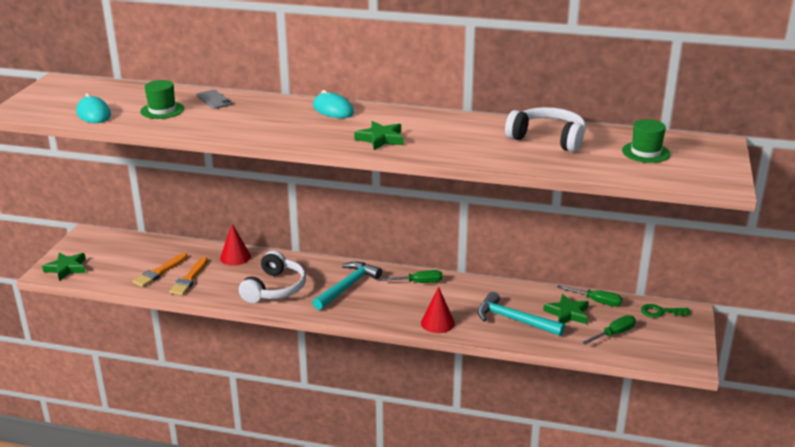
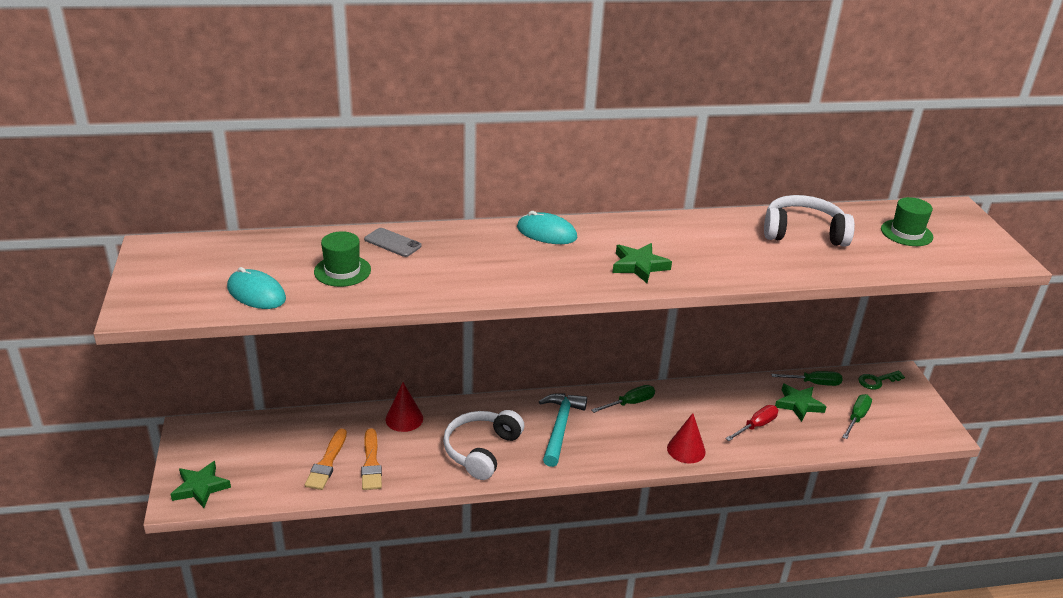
camera: 25 degrees left, 5 degrees up
(274, 288) = (481, 450): white headphones -> white headphones turned 150 degrees counterclockwise
(514, 320) = (756, 426): turquoise hammer -> red screwdriver

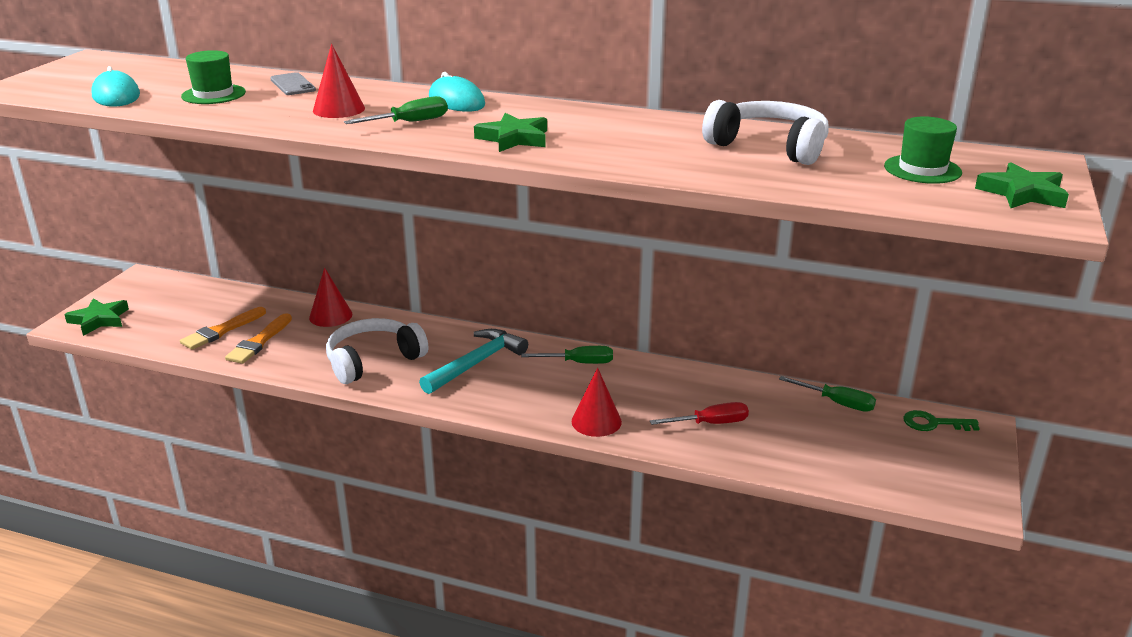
camera: 30 degrees right, 5 degrees down
(471, 264) = (339, 109): none -> red cone
(798, 404) = (791, 418): green star -> green star (1022, 193)
(856, 418) = (860, 452): green screwdriver -> green screwdriver (410, 122)

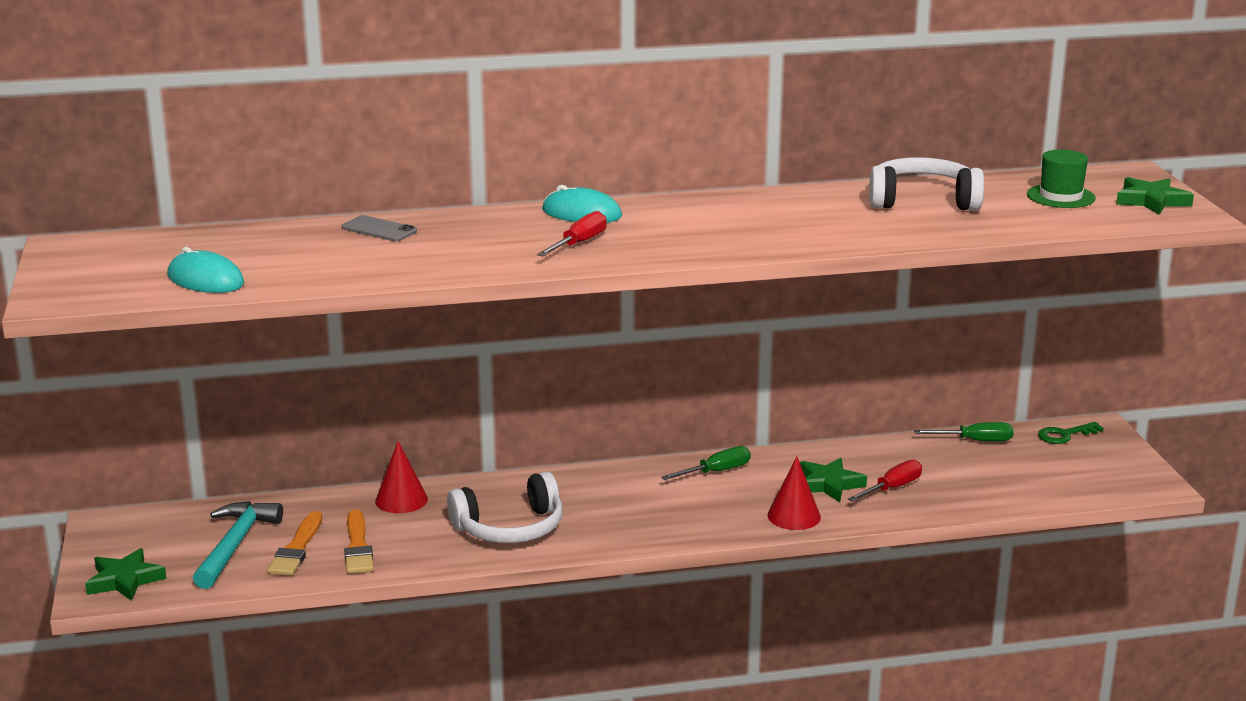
camera: 30 degrees left, 5 degrees down
(213, 94) = (315, 256): green hat -> none
(339, 109) = (482, 245): red cone -> none
(373, 360) = (510, 528): white headphones -> white headphones turned 135 degrees counterclockwise
(410, 122) = (579, 243): green screwdriver -> red screwdriver
(476, 363) = (618, 500): turquoise hammer -> turquoise hammer (234, 545)
(514, 138) = (703, 238): green star -> green star (829, 484)

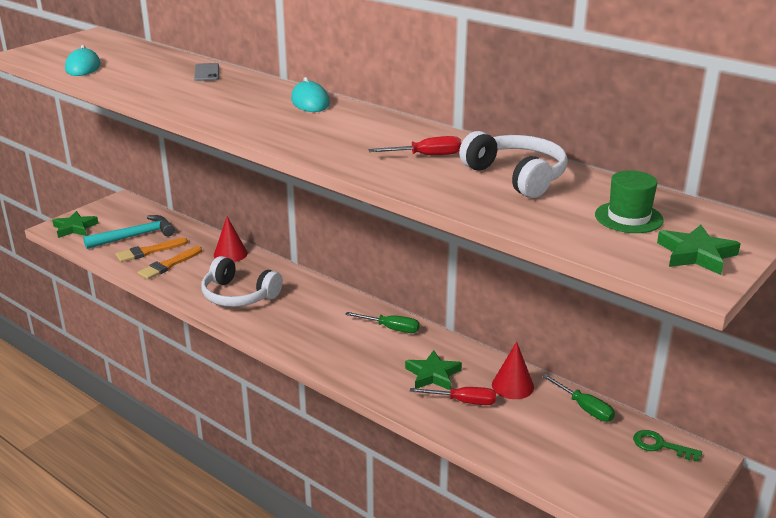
camera: 50 degrees right, 5 degrees up
(579, 243) = (258, 115): red screwdriver -> red screwdriver (426, 156)
(794, 516) = (373, 379): red cone -> red cone (512, 386)

